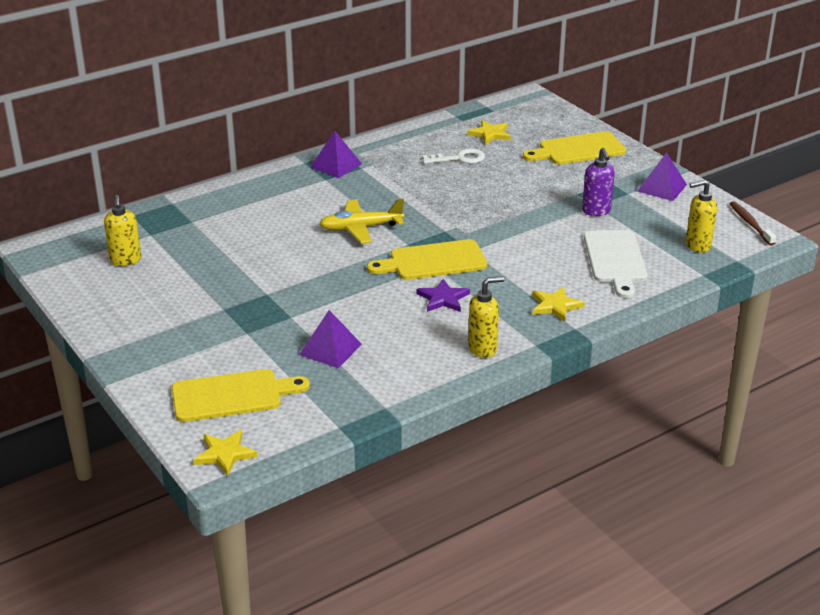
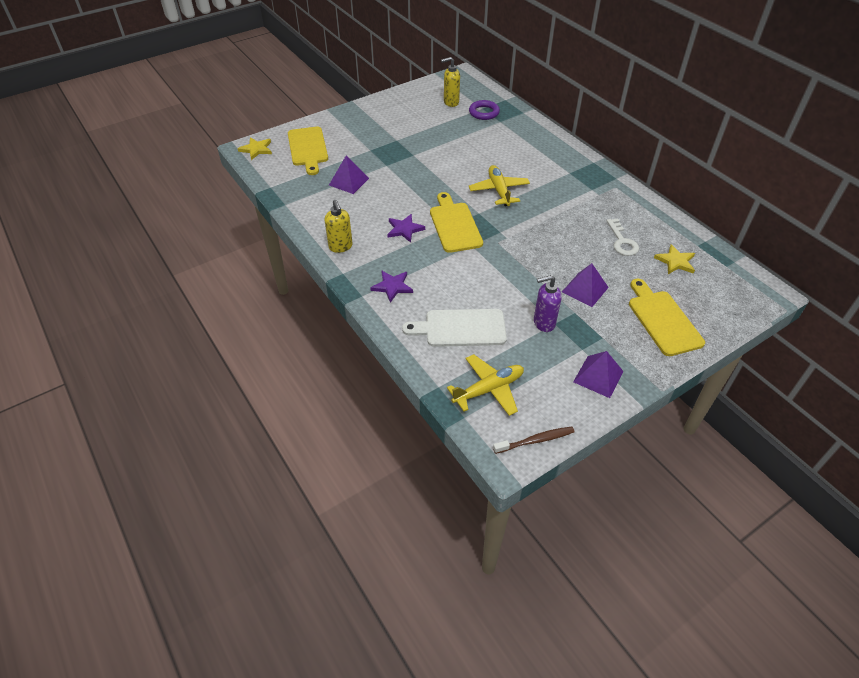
camera: 90 degrees right, 15 degrees up
(164, 233) = (484, 112): none -> purple ring
(336, 165) = (592, 177): purple pyramid -> purple pyramid (585, 289)
(555, 306) = (392, 286): yellow star -> purple star
(697, 245) = (488, 389): yellow soap dispenser -> yellow plane

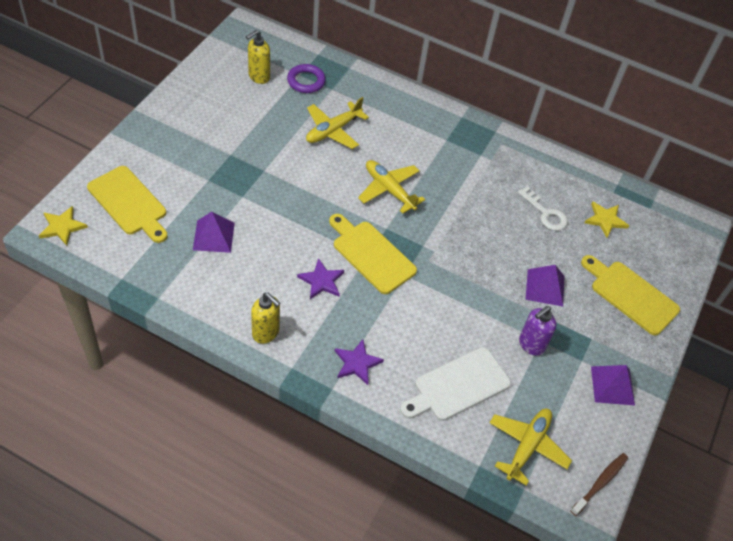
camera: 35 degrees left, 5 degrees up
(482, 145) = (333, 130): none -> yellow plane

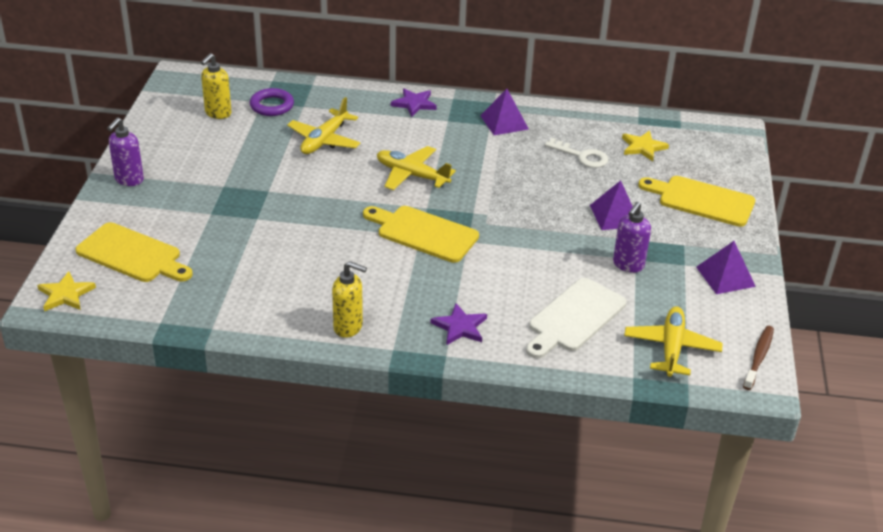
camera: 15 degrees left, 15 degrees down
(159, 126) = (129, 180): none -> purple soap dispenser
(213, 236) = (244, 260): purple pyramid -> purple pyramid (504, 122)
(321, 281) = (383, 268): purple star -> purple star (414, 104)

